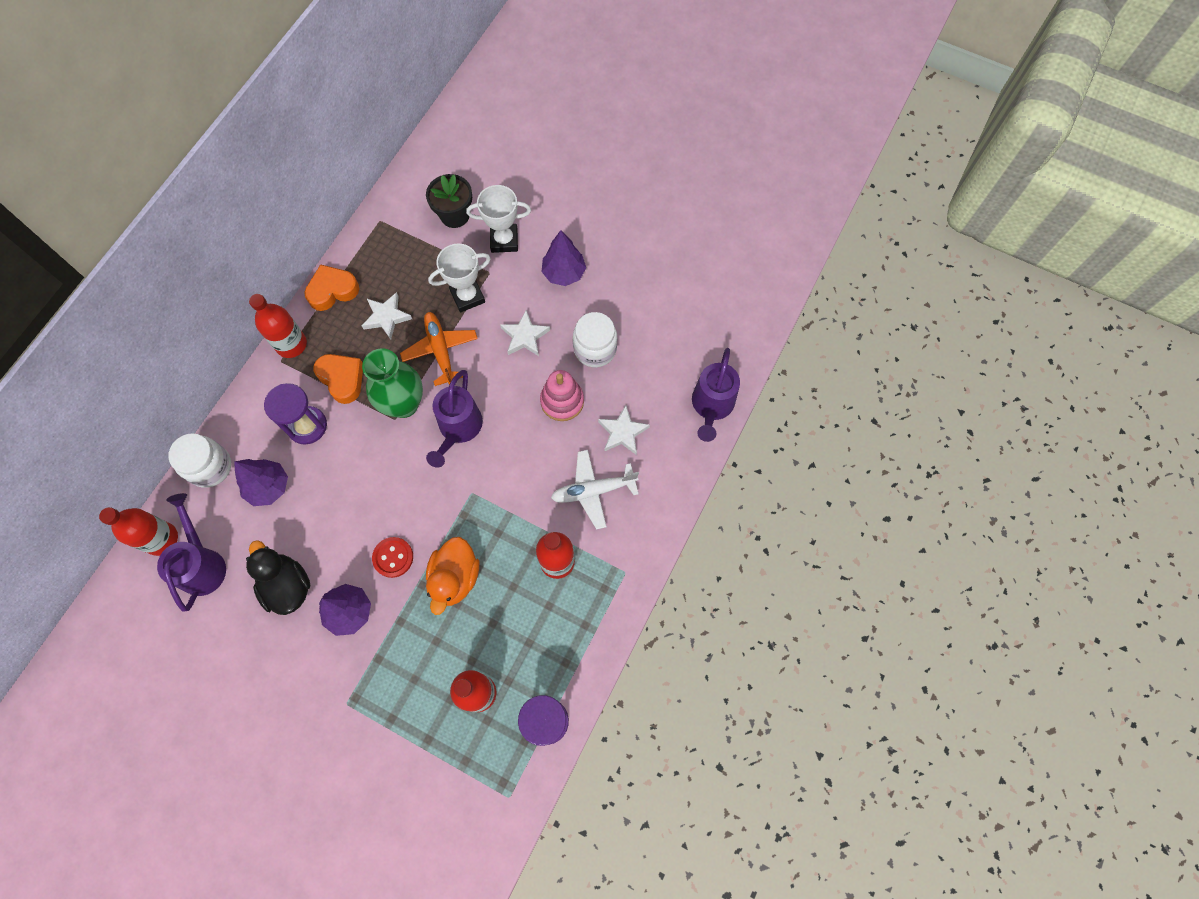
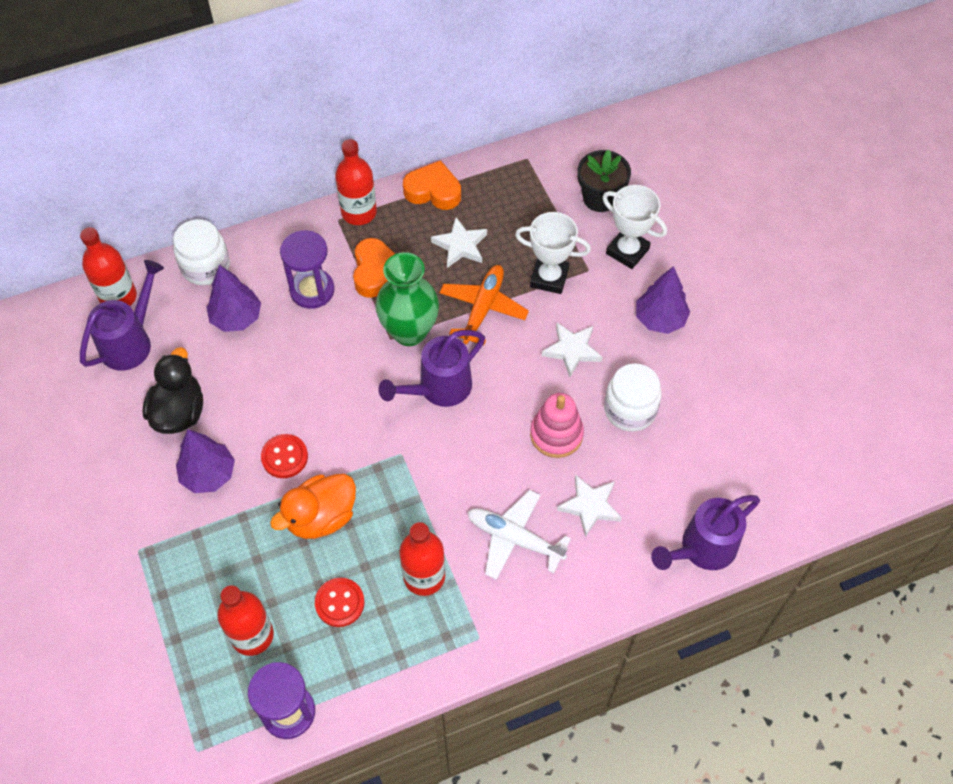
camera: 40 degrees right, 10 degrees down
(517, 624) = (339, 603): none -> red button

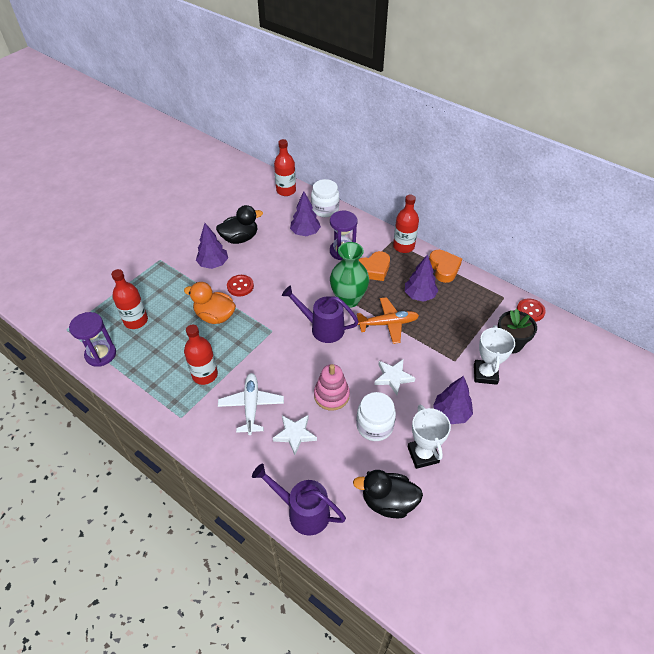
camera: 60 degrees right, 10 degrees down
(131, 341) = (266, 205): purple watering can -> none
(339, 603) = (170, 346): red button -> red button (530, 311)
(460, 246) = (419, 295): white star -> purple tree
(549, 278) = (433, 344): white trophy -> white trophy (423, 454)
(737, 451) = (388, 502): none -> black duck

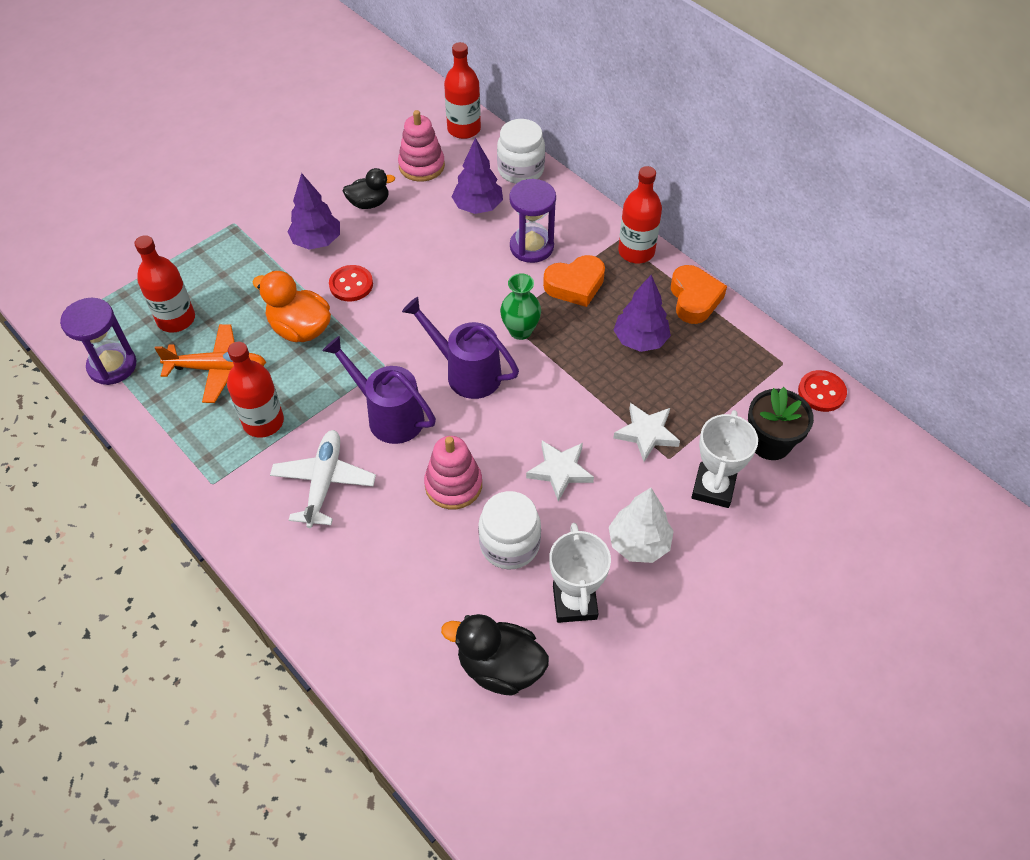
camera: 10 degrees right, 5 degrees up
(240, 238) = (369, 203): black duck -> black duck, size x0.66
(266, 214) = (421, 166): none -> pink stacking toy
(295, 434) = (380, 538): white star -> white star (646, 433)
(303, 511) = (364, 659): purple watering can -> purple watering can (388, 415)
(348, 299) = (520, 331): green vase -> green vase, size x0.63
(388, 323) = (575, 380): orange plane -> orange plane (218, 369)
(451, 413) = (638, 543): purple tree -> white tree

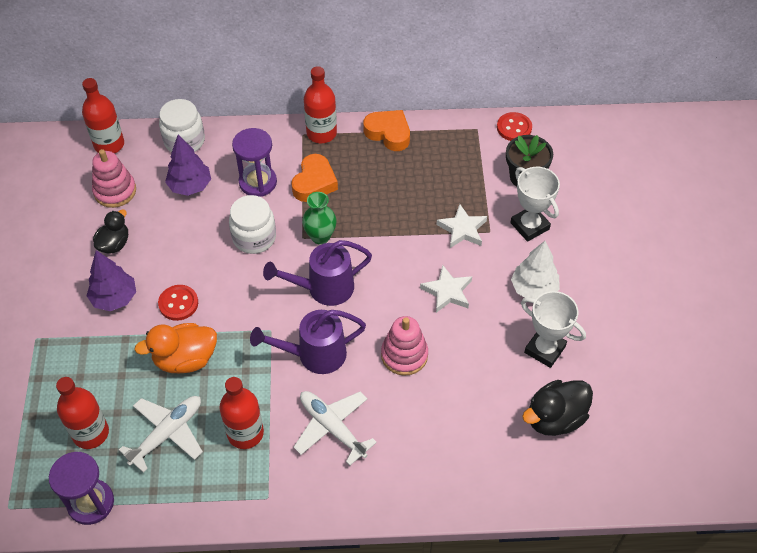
camera: 50 degrees left, 0 degrees up
(218, 369) = (167, 433): orange plane -> white plane
(509, 544) = (475, 355): white jar -> white jar (254, 237)
(640, 340) = (391, 182): purple tree -> none

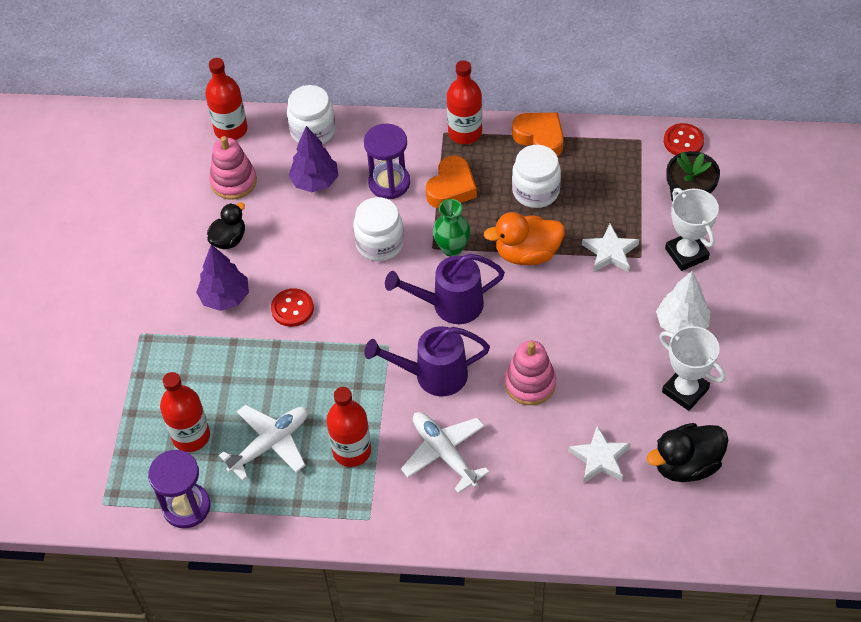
camera: 10 degrees right, 0 degrees up
(185, 359) = (295, 368): orange duck -> orange duck (527, 253)
(390, 180) = (535, 191): none -> white jar
(447, 291) = (585, 319): white star -> white star (600, 458)

